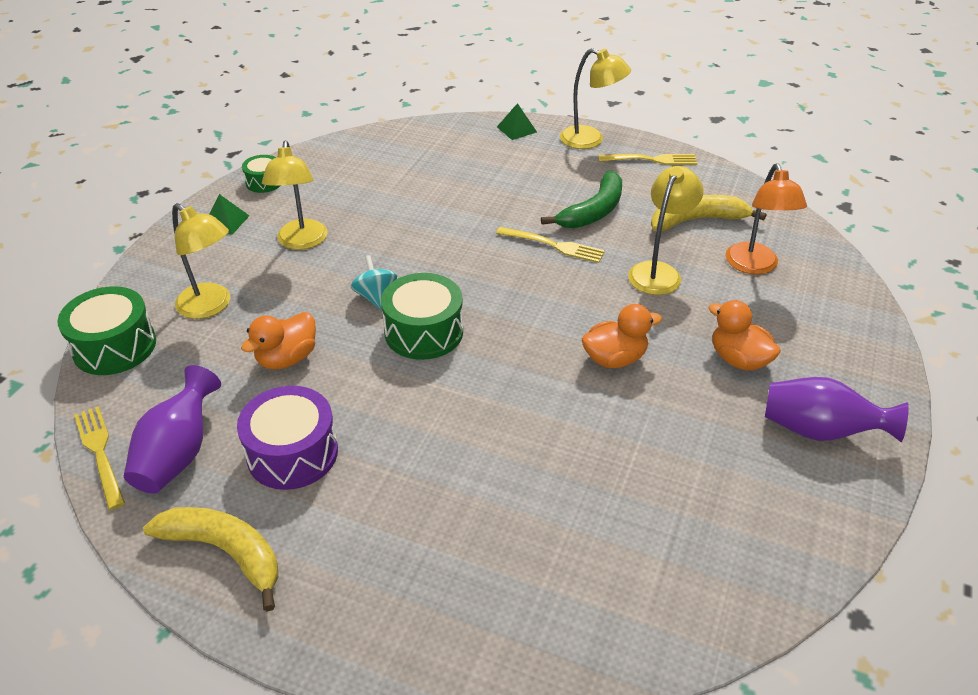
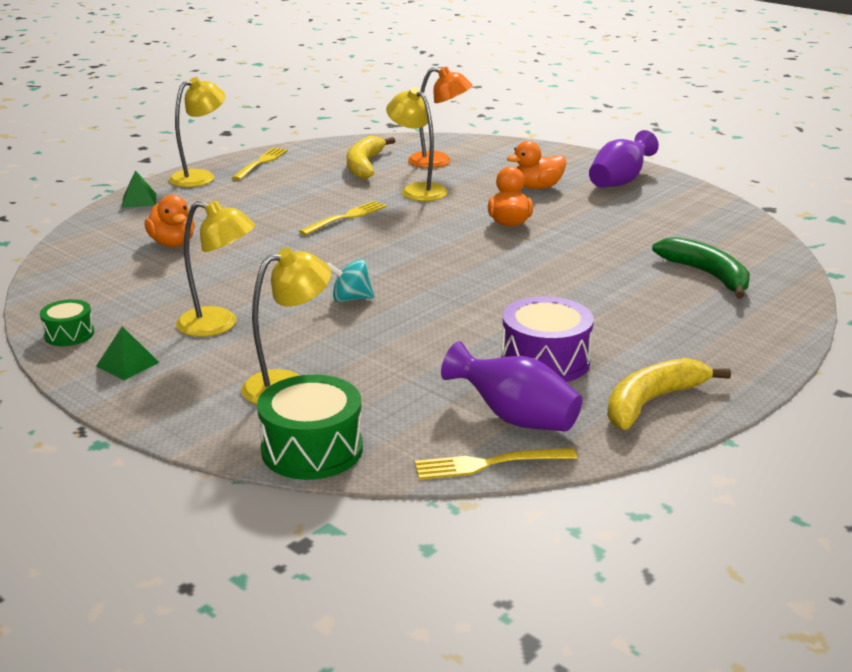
camera: 70 degrees left, 15 degrees down
(287, 358) = (410, 351): orange duck -> orange duck (173, 243)
(424, 332) = (421, 285): green drum -> none
(593, 211) = (312, 195): green banana -> green banana (707, 275)

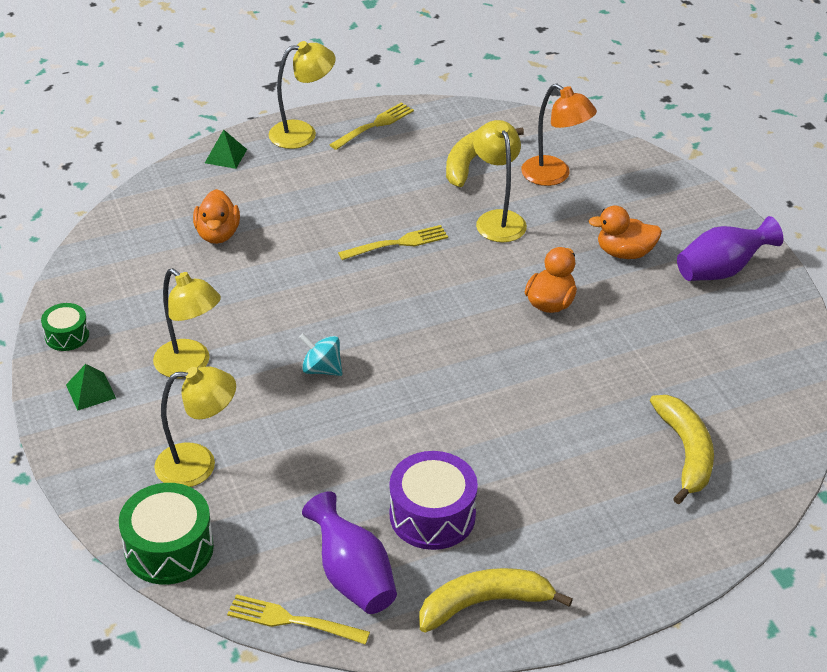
camera: 25 degrees right, 15 degrees up
(707, 275) = (685, 453): green banana -> yellow banana

